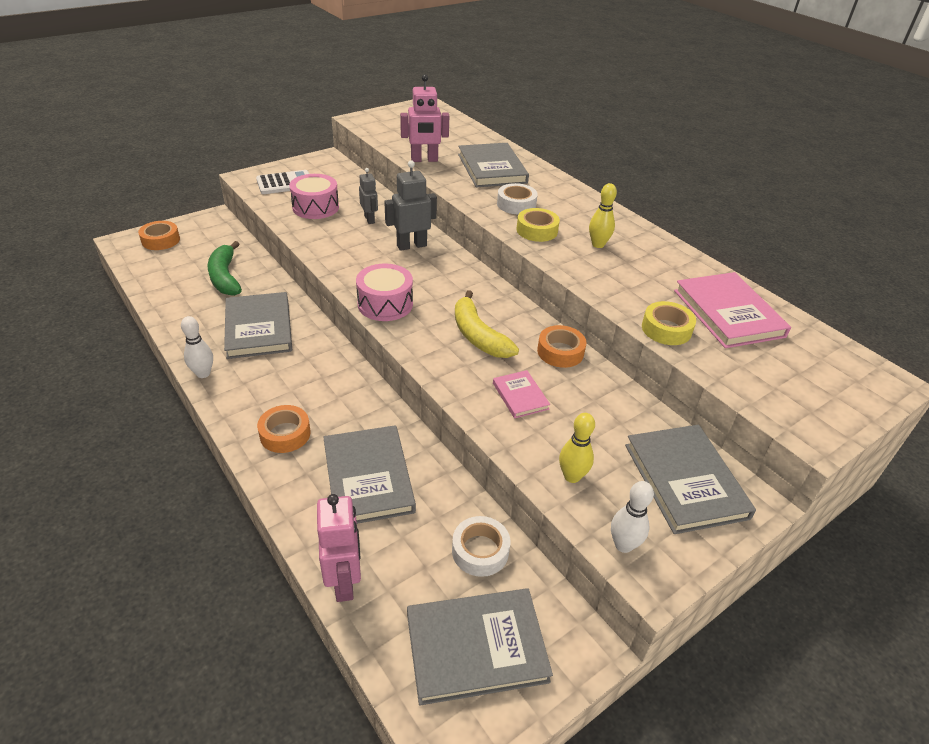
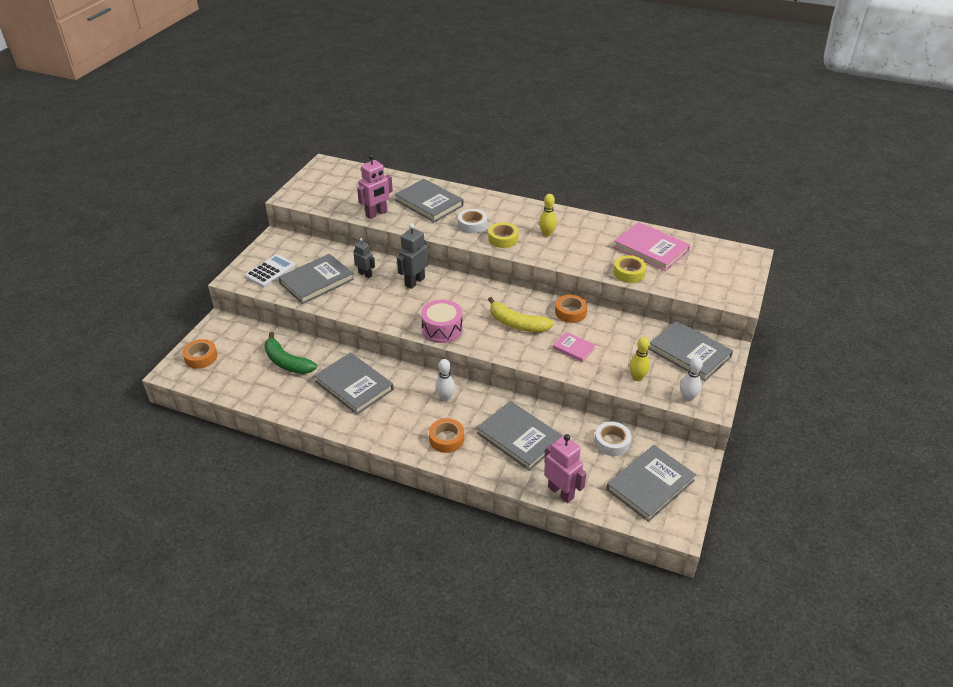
camera: 30 degrees left, 0 degrees up
(203, 373) = (353, 431): white bowling pin -> white bowling pin (445, 398)
(315, 207) = (316, 281): pink drum -> grey book

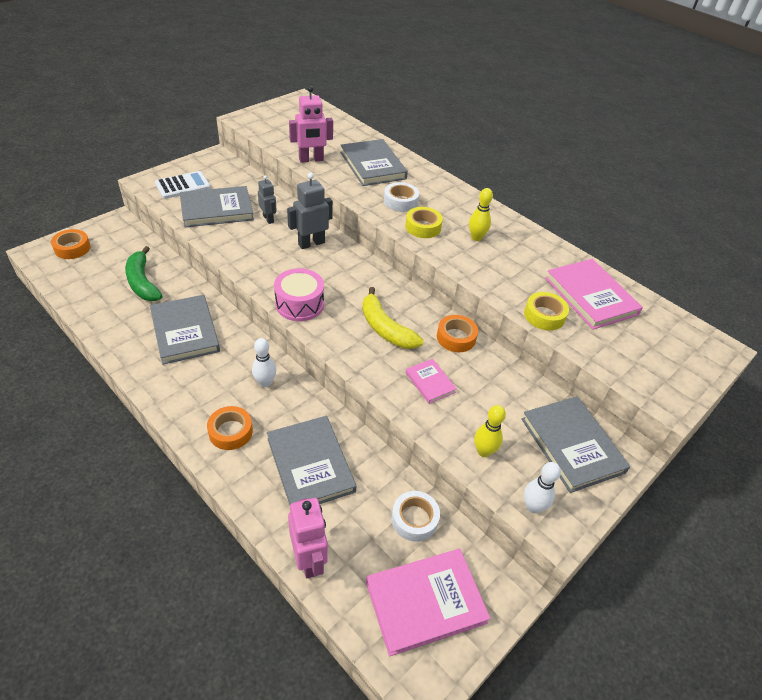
camera: 20 degrees right, 5 degrees up
(650, 485) = (425, 602): grey book -> pink book

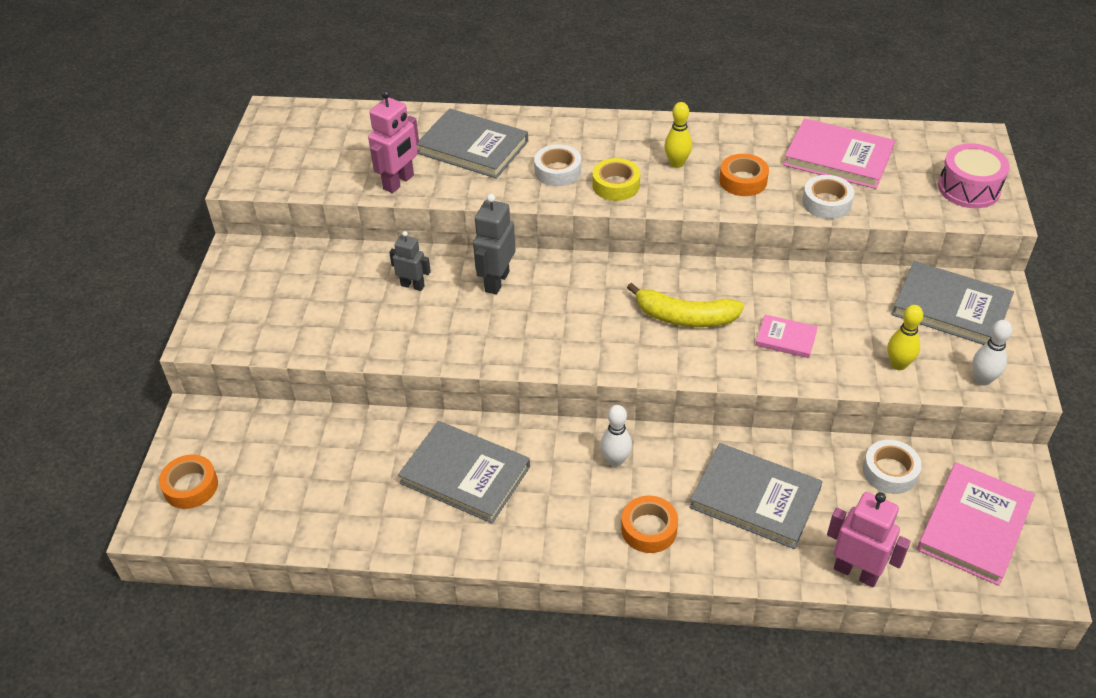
camera: 35 degrees left, 0 degrees up
(142, 282) = (338, 461): green banana -> none
(183, 186) = (255, 313): white calculator -> none
(217, 209) = (339, 314): grey book -> none
(299, 304) = (576, 352): pink drum -> pink drum (969, 188)
(456, 337) = (753, 281): orange tape -> orange tape (743, 181)
(544, 315) = (826, 203): yellow tape -> white tape

